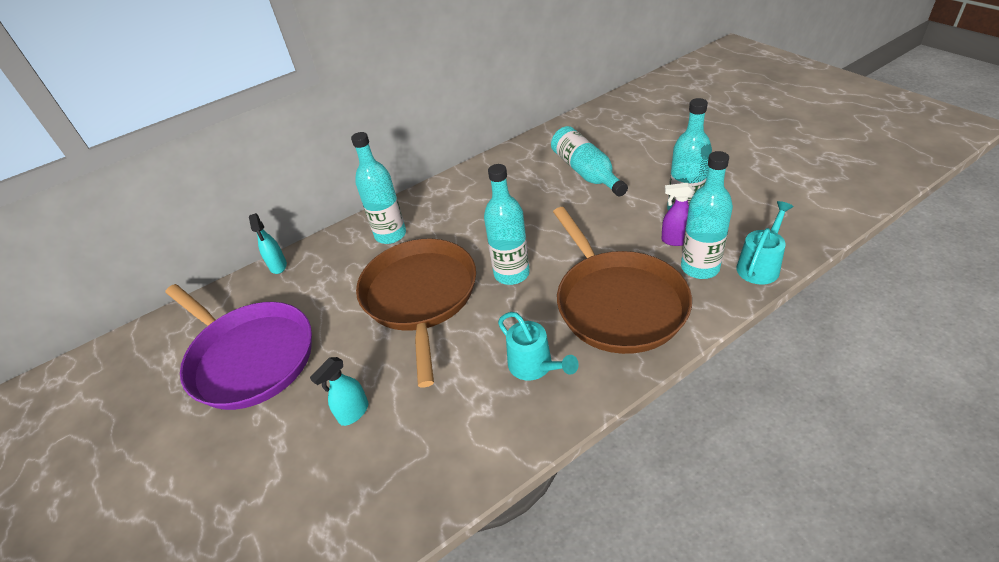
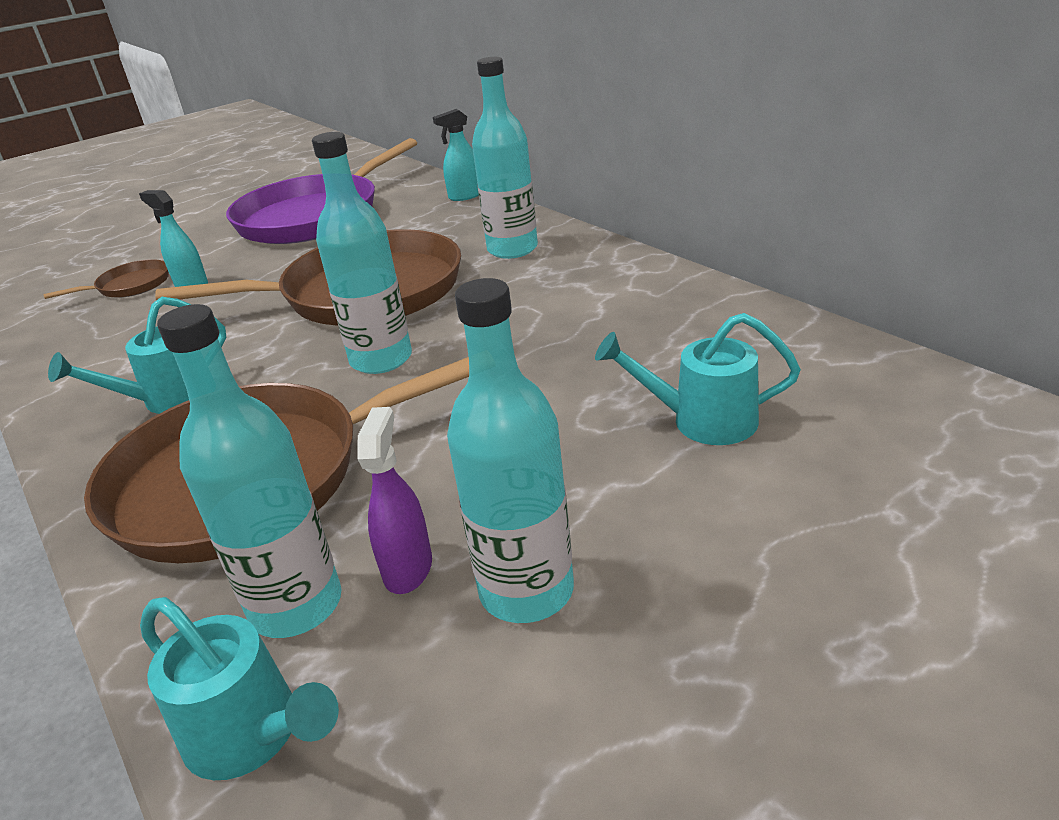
camera: 85 degrees right, 10 degrees down
(328, 467) = (130, 285): none -> brown pan
(586, 172) = (700, 421): turquoise bottle -> turquoise watering can

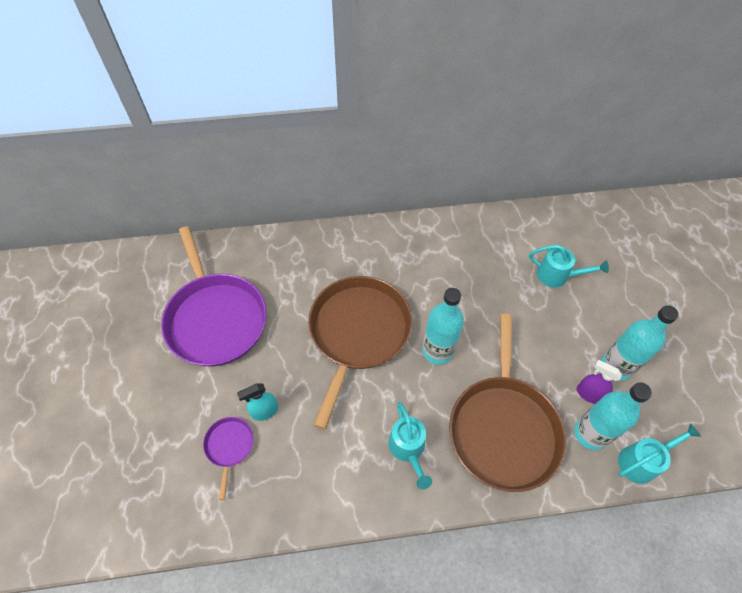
camera: 65 degrees left, 25 degrees up
(130, 285) = (229, 446): brown pan -> purple pan
(465, 196) = (269, 240): turquoise spray bottle -> none
(512, 249) = (365, 255): turquoise bottle -> none
(700, 421) = (558, 276): turquoise watering can -> turquoise watering can turned 105 degrees counterclockwise

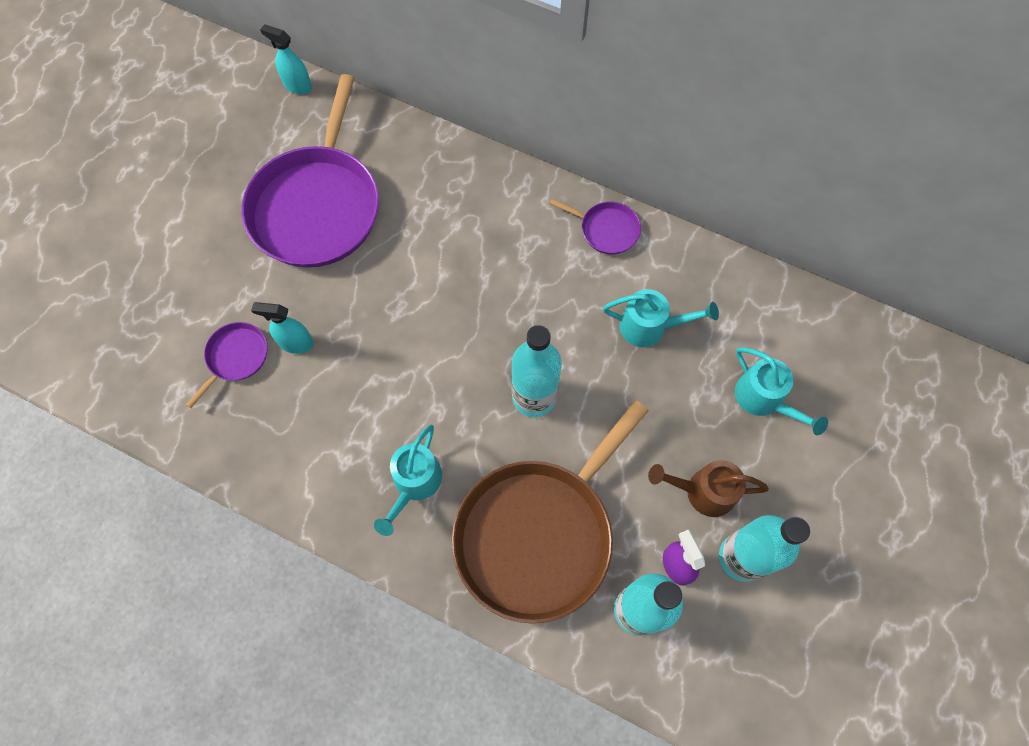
camera: 35 degrees right, 10 degrees up
(147, 253) = (297, 86): none -> turquoise spray bottle
(358, 333) = (459, 318): brown pan -> none
(403, 234) = (606, 230): none -> purple pan
(568, 344) = (702, 491): none -> brown watering can
(642, 461) = (674, 683): turquoise watering can -> turquoise watering can (650, 327)

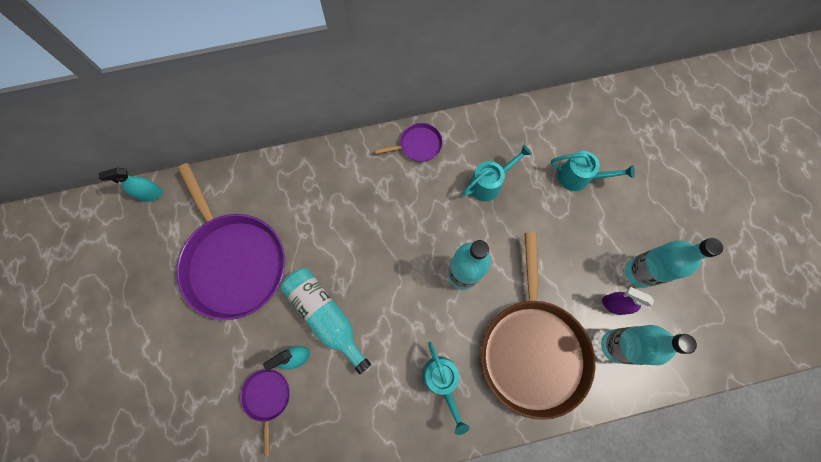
camera: 40 degrees left, 5 degrees up
(357, 327) = (326, 317): none -> turquoise bottle
(702, 491) = (592, 253): brown watering can -> none

